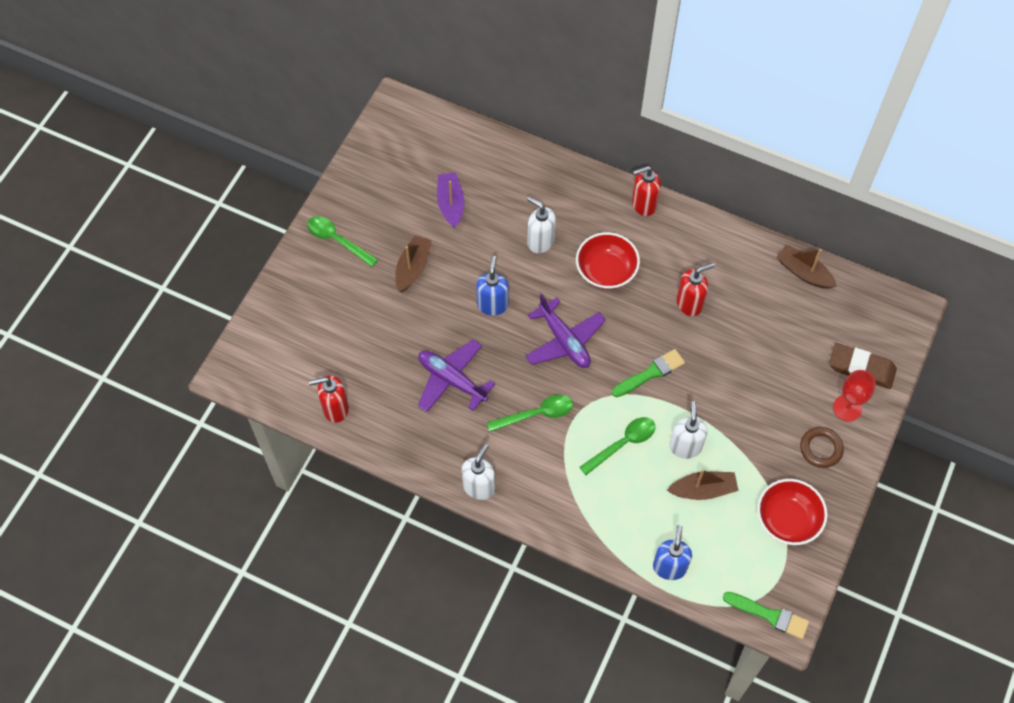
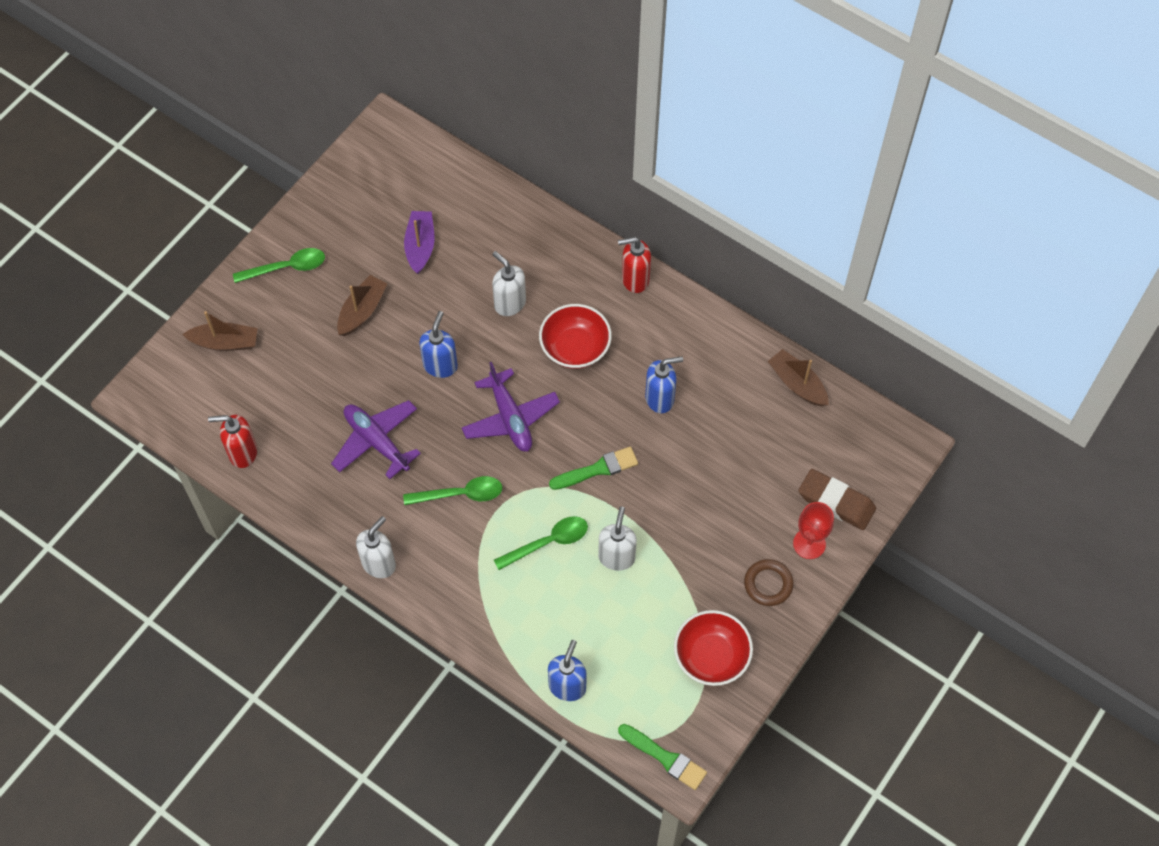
camera: 10 degrees right, 0 degrees up
(337, 240) = (286, 267): green spoon -> green spoon turned 120 degrees clockwise
(689, 303) = (660, 398): red soap dispenser -> blue soap dispenser
(703, 490) = (624, 608): brown boat -> brown boat (225, 342)

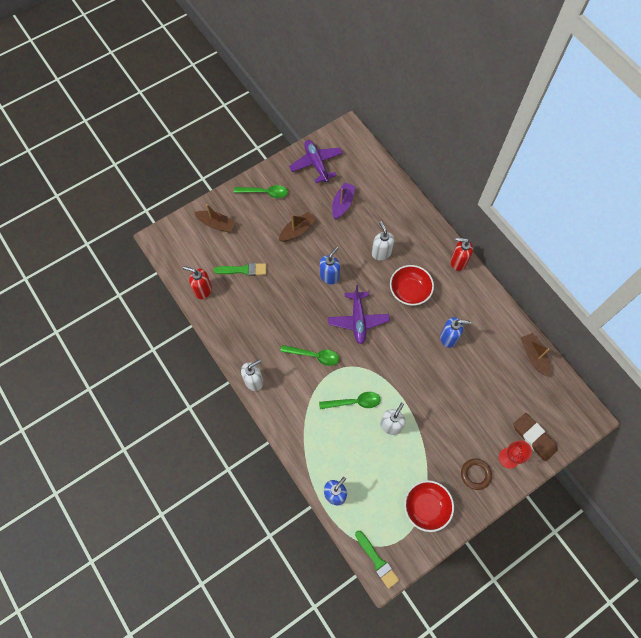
camera: 20 degrees right, 5 degrees up
(376, 441) = (278, 308): purple plane -> purple plane (316, 163)
(597, 469) = (397, 368): green brush -> green brush (243, 270)

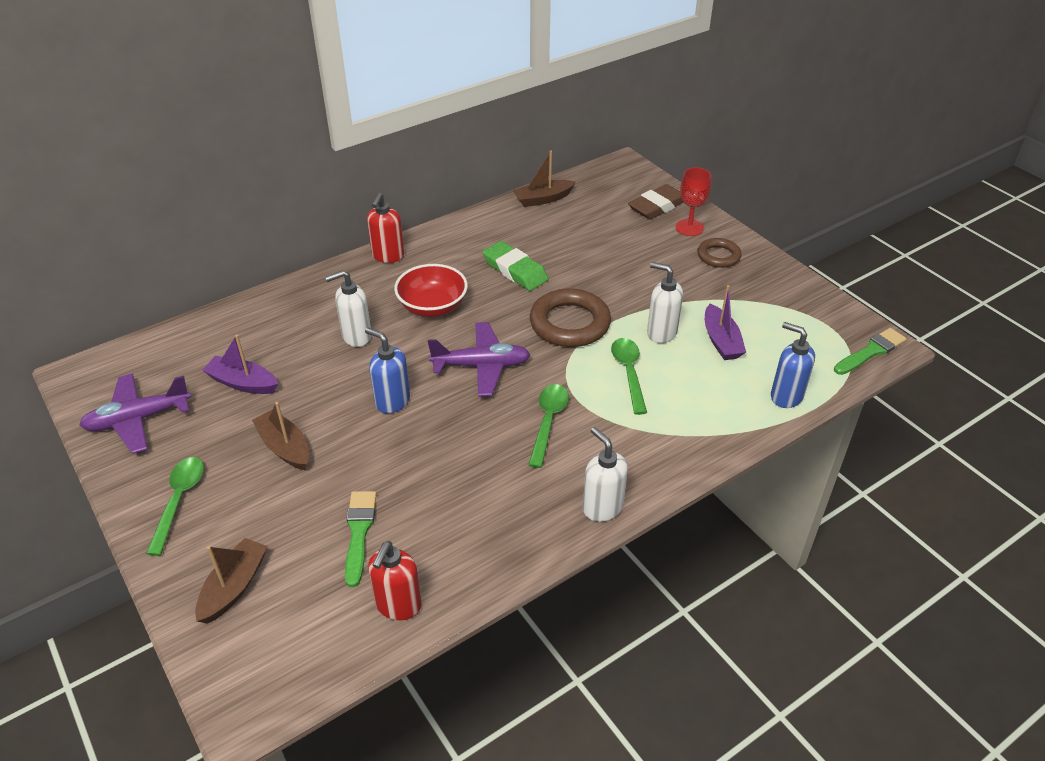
camera: 90 degrees left, 25 degrees down
(384, 462) = (721, 341): none -> purple boat
(397, 370) = (569, 323): none -> brown ring
(426, 507) = (777, 302): red bowl -> none
(448, 338) = (515, 270): blue soap dispenser -> green eraser

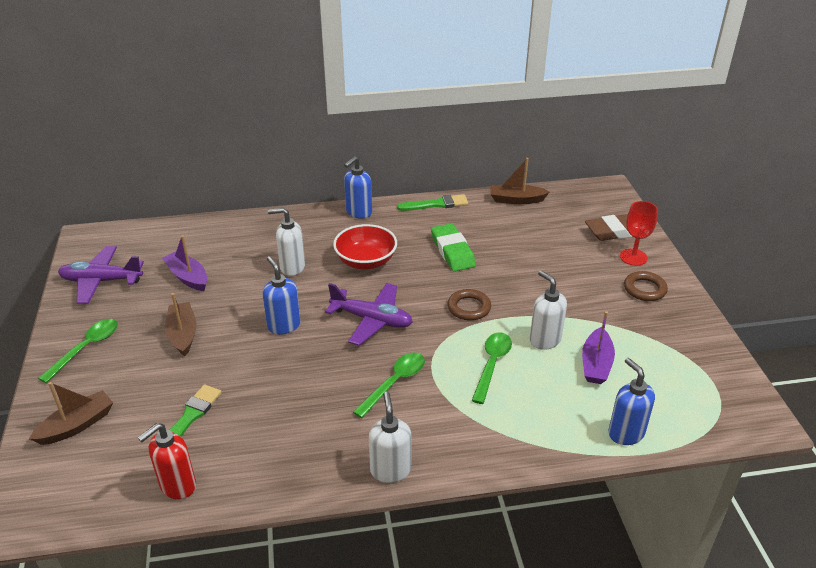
camera: 25 degrees right, 5 degrees down
(388, 256) = (358, 212): red soap dispenser -> blue soap dispenser
(569, 323) = (469, 308): brown ring -> brown ring, size x0.58
(871, 352) = (742, 420): green brush -> green brush (436, 204)

